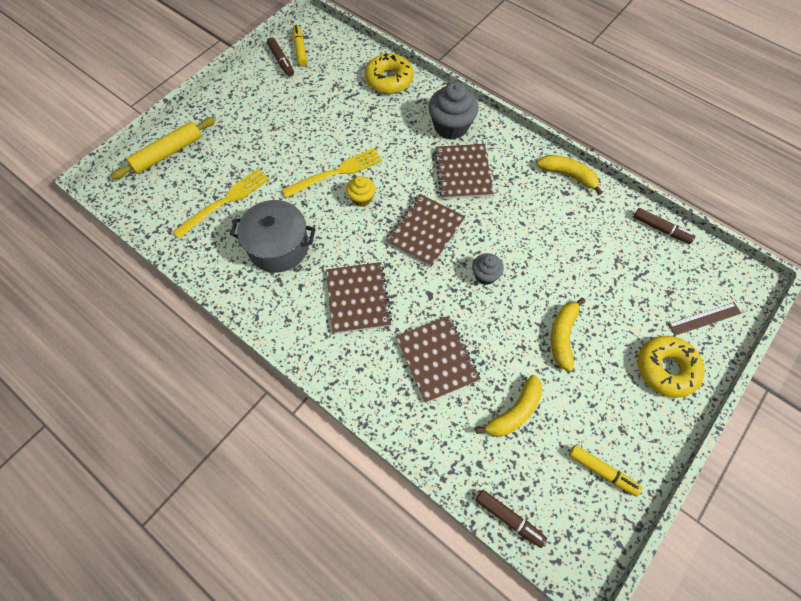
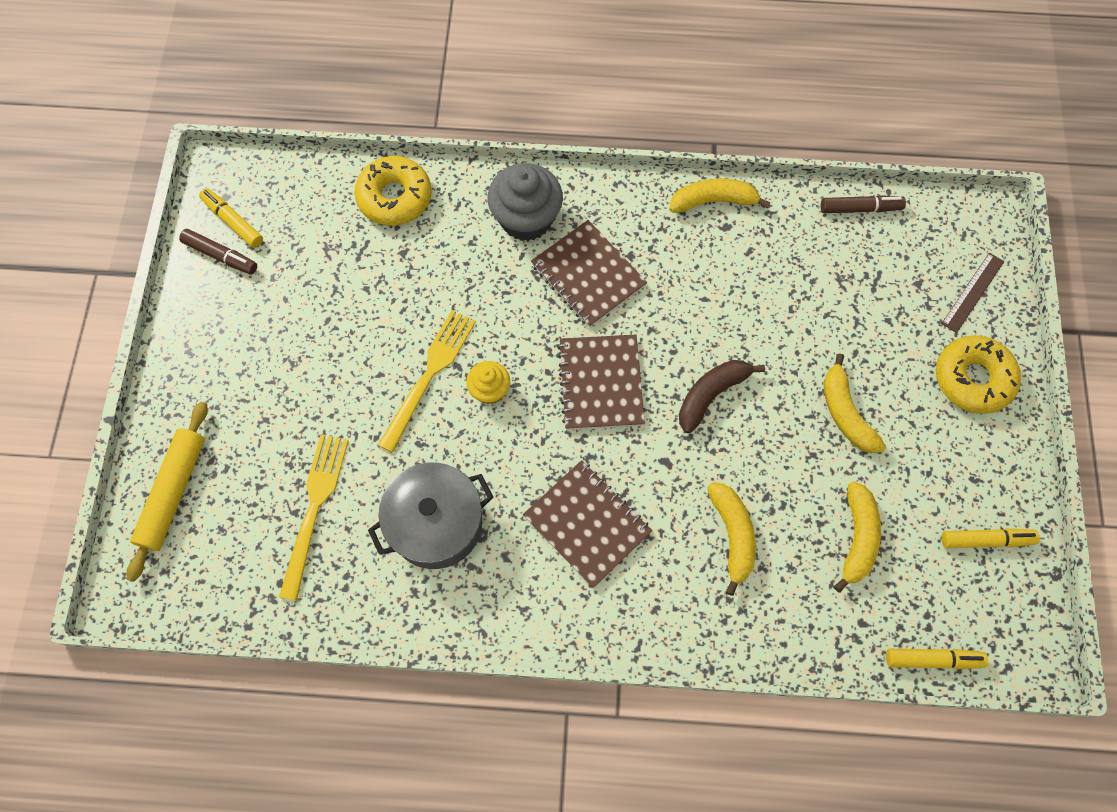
camera: 35 degrees left, 5 degrees up
(437, 359) = (732, 535): brown notebook -> yellow banana
(485, 275) = (711, 395): grey cupcake -> brown banana
(509, 518) = (932, 659): brown marker -> yellow marker

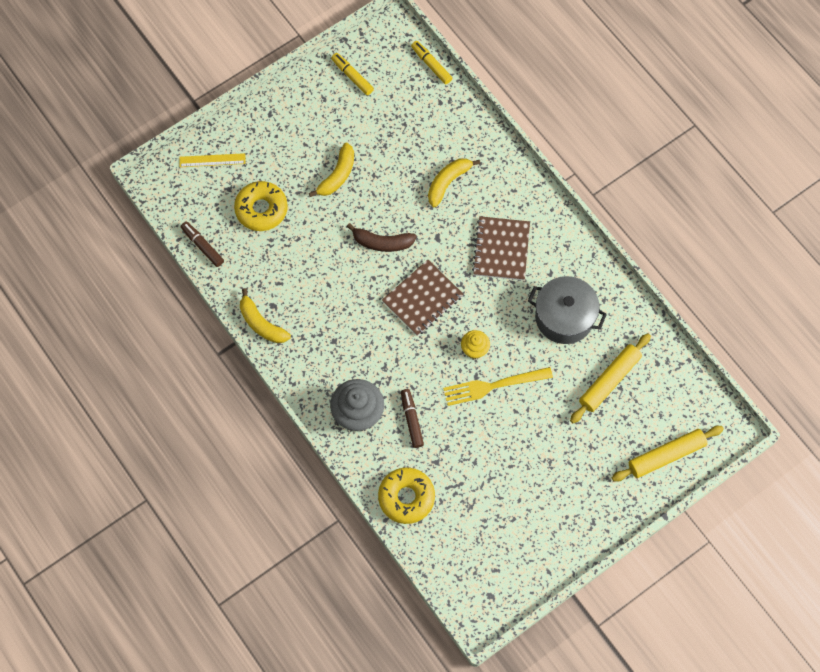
camera: 130 degrees left, 0 degrees up
(221, 256) = (526, 561): brown marker -> brown marker (411, 420)
(233, 222) = (500, 575): yellow marker -> none
(314, 507) = (609, 380): yellow fork -> yellow rolling pin
(588, 275) = (365, 353): brown notebook -> none
(857, 538) = (400, 129): yellow banana -> none
(972, 292) = (212, 160): brown ruler -> yellow ruler
(972, 379) = (266, 131): yellow donut -> yellow donut (261, 209)

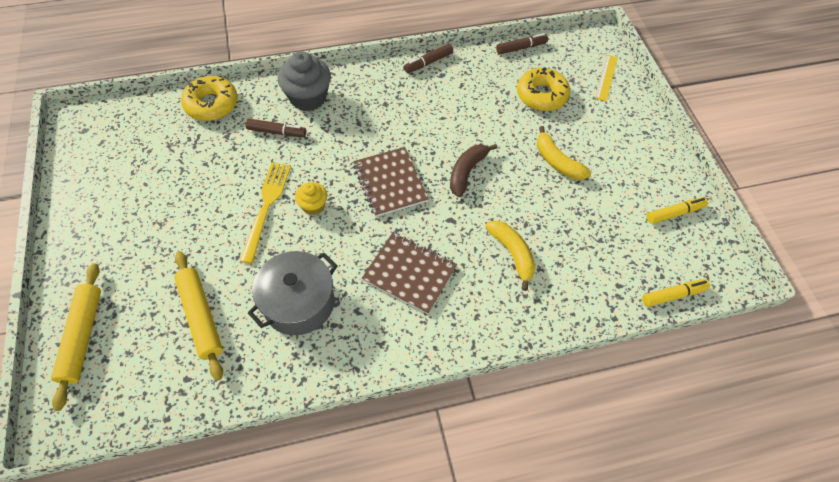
camera: 110 degrees right, 10 degrees down
(261, 324) = (428, 62): yellow banana -> brown marker

